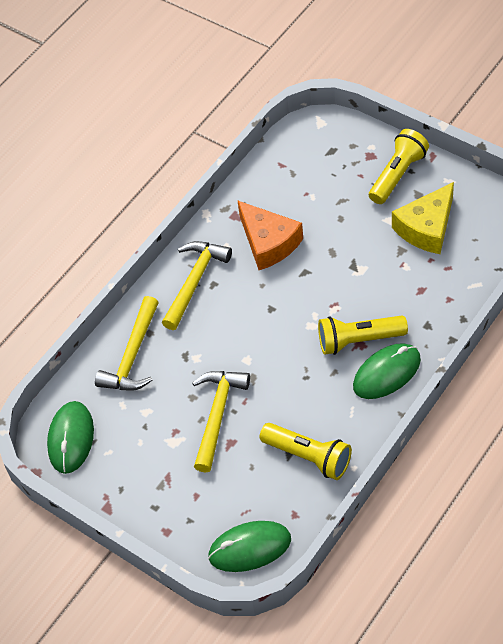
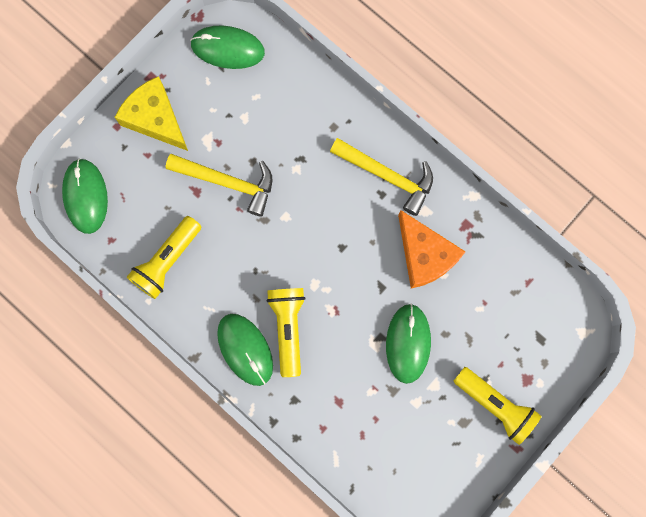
camera: 90 degrees right, 25 degrees up
(132, 356) = (309, 109): yellow hammer -> none
(268, 243) = (424, 255): orange cheese -> orange cheese turned 90 degrees counterclockwise
(355, 244) = (408, 343): none -> green mouse
(427, 228) = (417, 423): yellow cheese -> yellow cheese (155, 119)

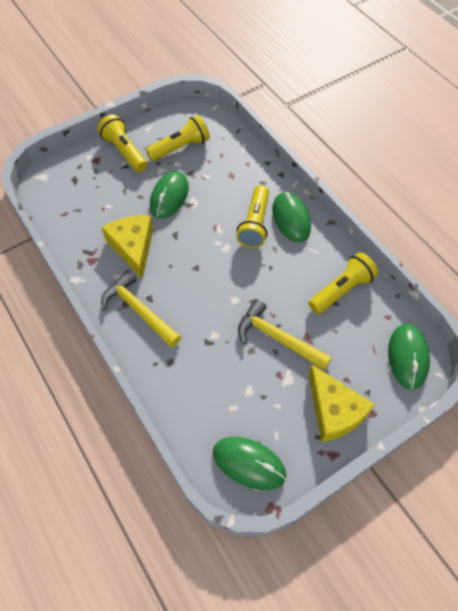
camera: 165 degrees left, 20 degrees down
(422, 433) = (180, 148): none -> yellow flashlight
(424, 255) = (133, 247): orange cheese -> yellow cheese

